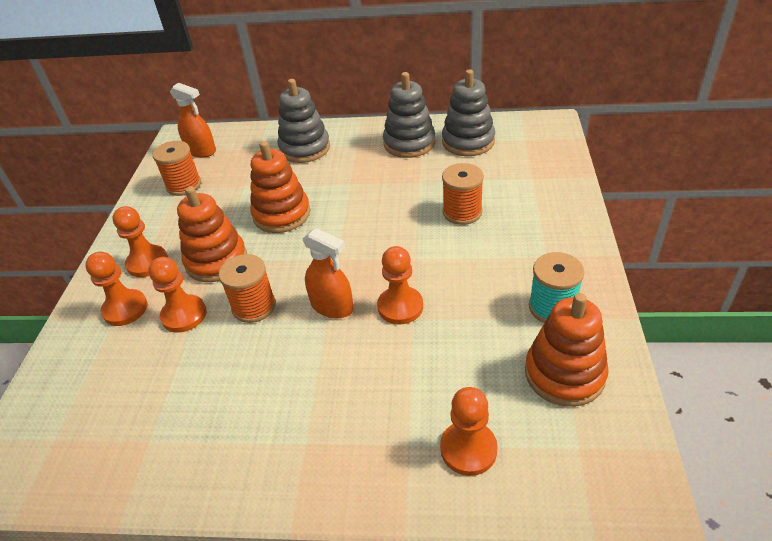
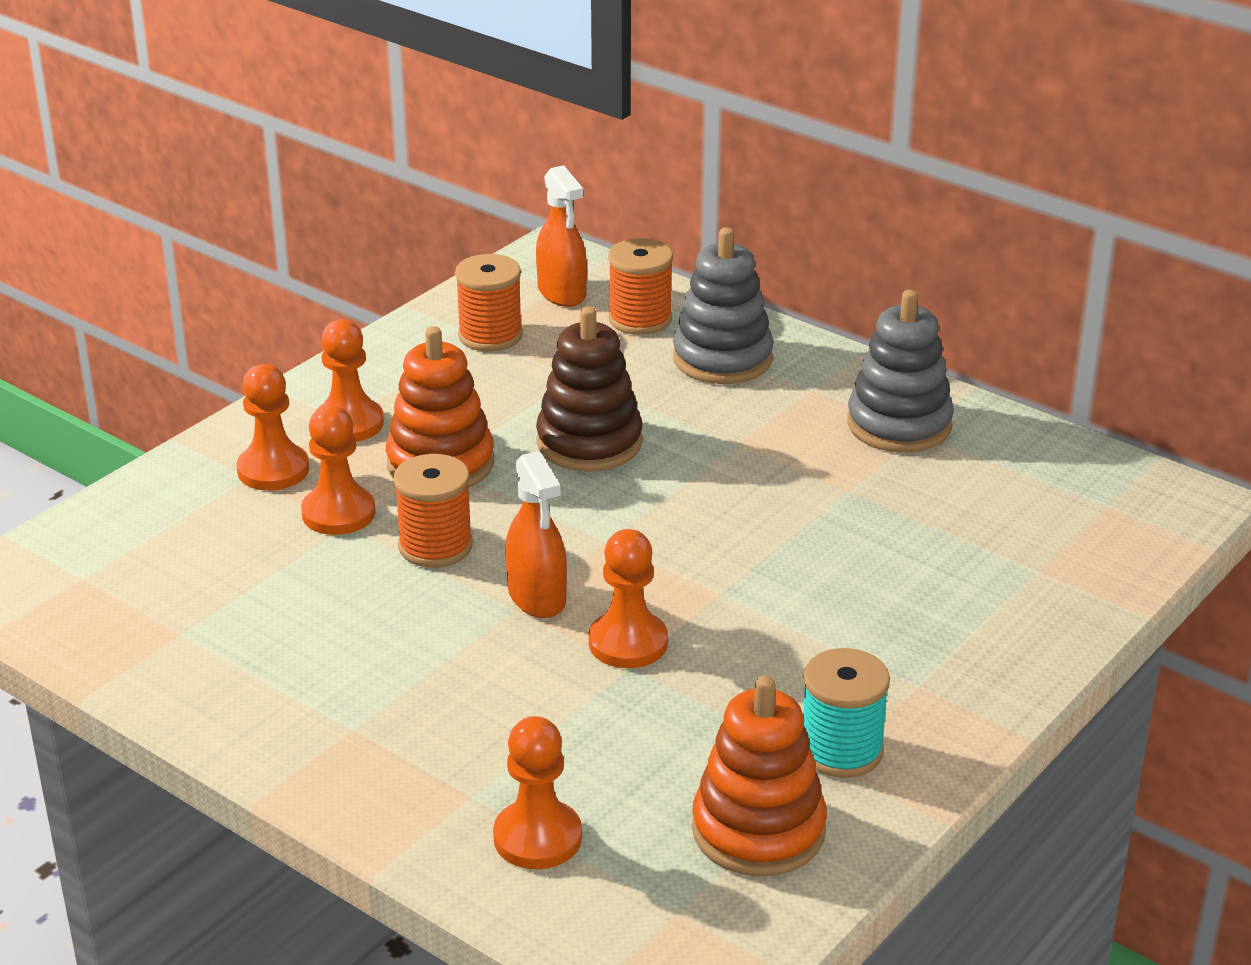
camera: 30 degrees right, 10 degrees down
(282, 214) = (589, 443): orange stacking toy -> brown stacking toy
(462, 212) = (862, 566): orange spool -> orange spool (640, 319)
(468, 142) = (1001, 466): grey stacking toy -> none

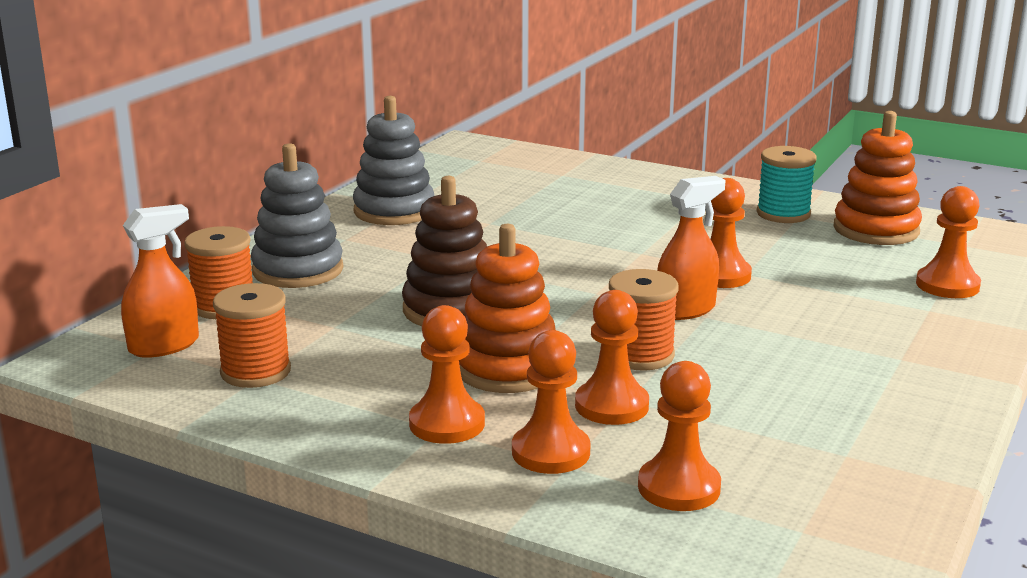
camera: 100 degrees left, 10 degrees down
(181, 527) = (679, 487): none -> orange pawn

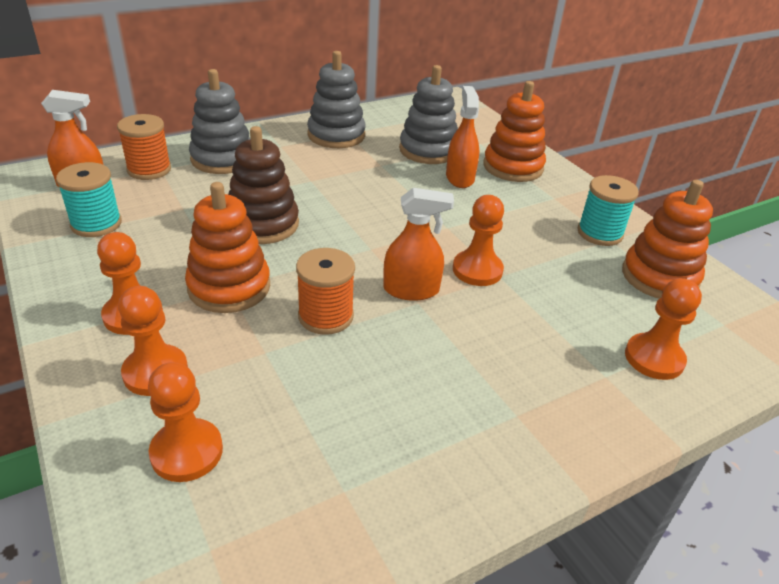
camera: 30 degrees right, 15 degrees up
(255, 372) = (96, 224): orange spool -> turquoise spool
(518, 196) = (428, 150): none -> grey stacking toy
(589, 210) = (460, 178): none -> orange spray bottle
(611, 406) = (247, 352): orange pawn -> none
(627, 185) = (513, 167): none -> orange stacking toy

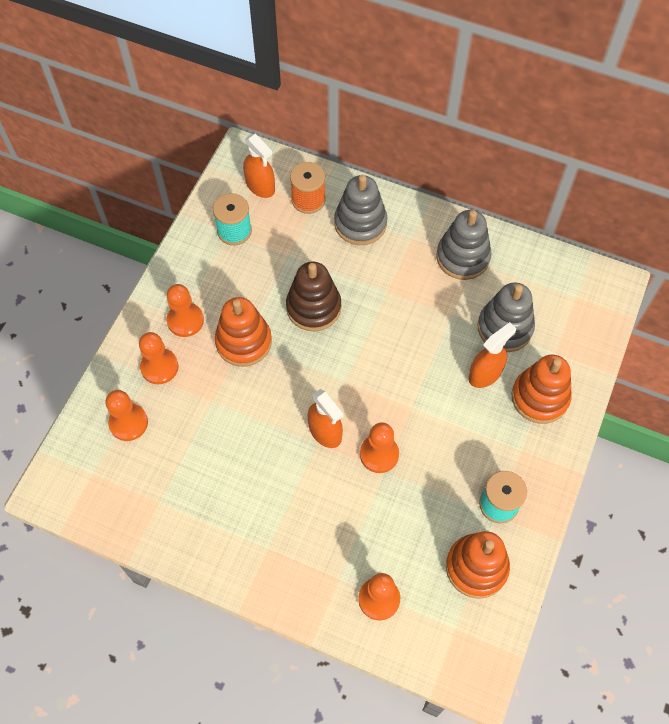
camera: 55 degrees right, 25 degrees up
(325, 316) = (263, 406): orange spool -> none

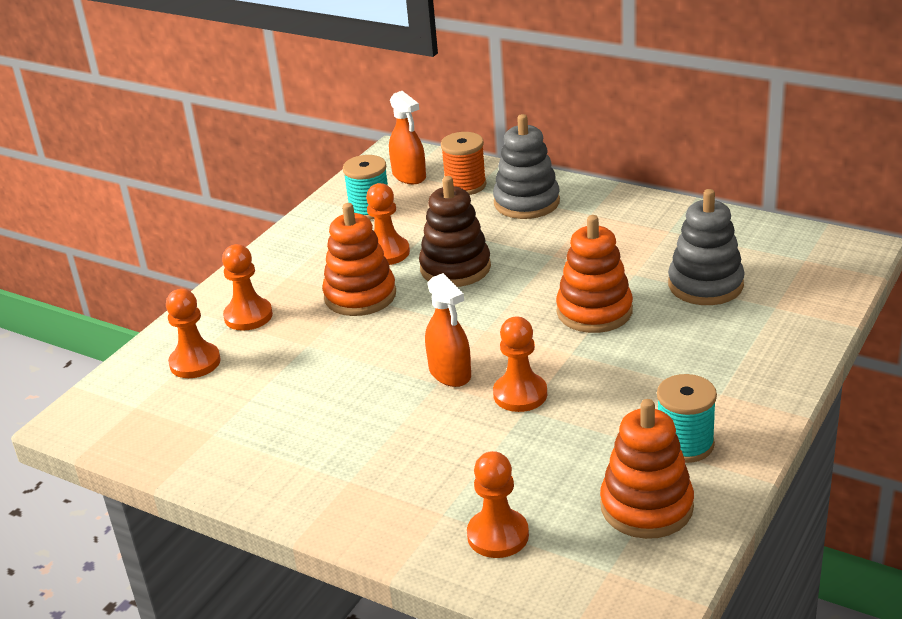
camera: 10 degrees right, 30 degrees down
(185, 320) = (291, 278): orange pawn -> orange pawn (387, 253)
(462, 257) = (654, 228): grey stacking toy -> none
(485, 374) = (675, 324): orange spray bottle -> none
(540, 397) = (750, 345): orange stacking toy -> orange stacking toy (594, 311)

